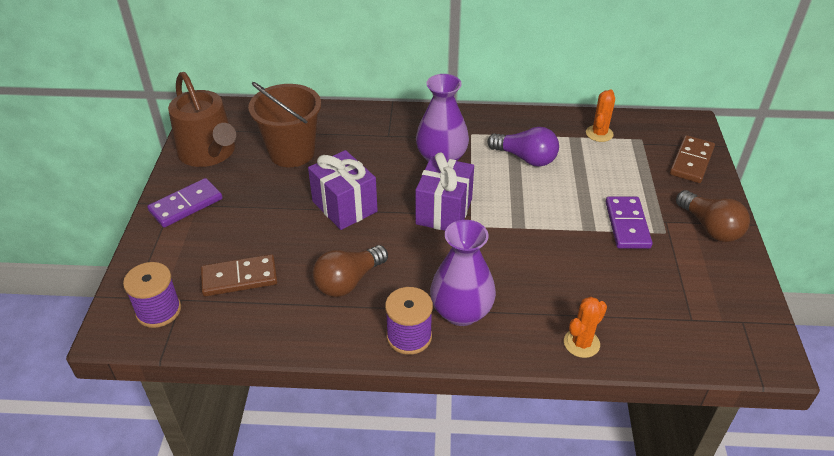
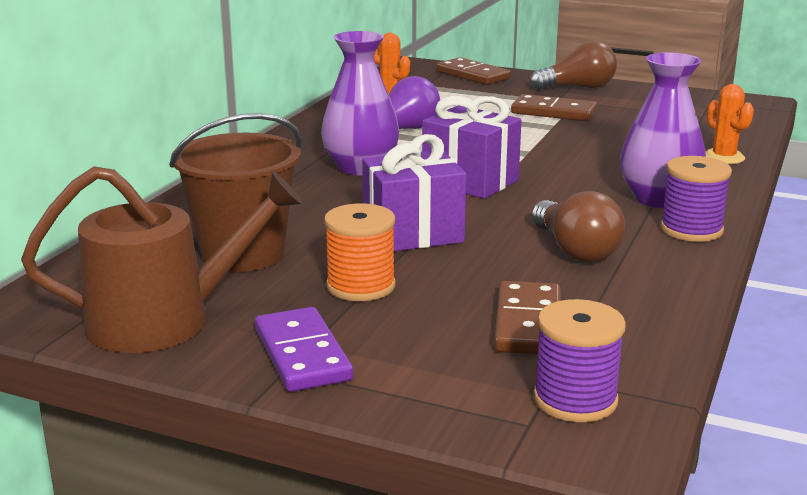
camera: 70 degrees left, 20 degrees down
(266, 204) = (361, 286): none -> orange spool
(627, 225) = (554, 112): purple domino -> brown domino

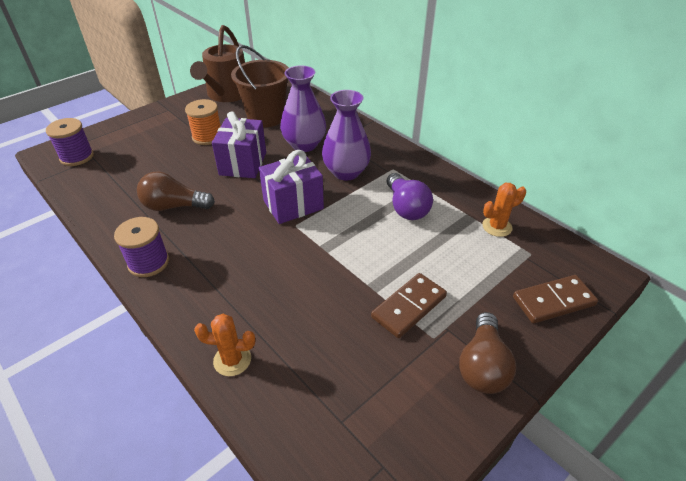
camera: 115 degrees right, 20 degrees up
(302, 354) = (173, 114): purple domino -> none
(528, 323) = (132, 166): brown domino -> none
(658, 199) = (198, 273): purple vase -> purple vase (304, 145)

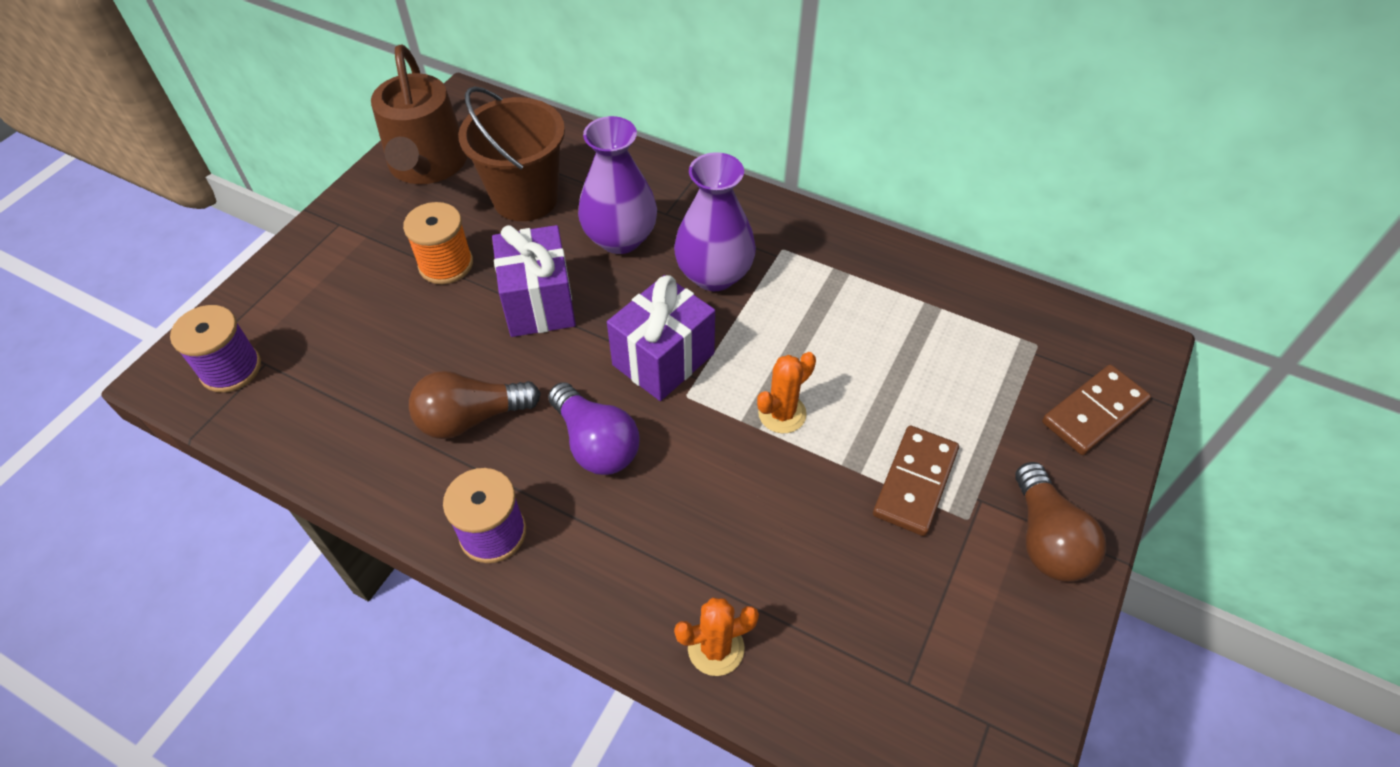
camera: 20 degrees left, 10 degrees up
(406, 207) = (835, 315): purple light bulb -> purple light bulb (596, 443)
(497, 227) = (975, 312): orange cactus -> orange cactus (782, 413)

